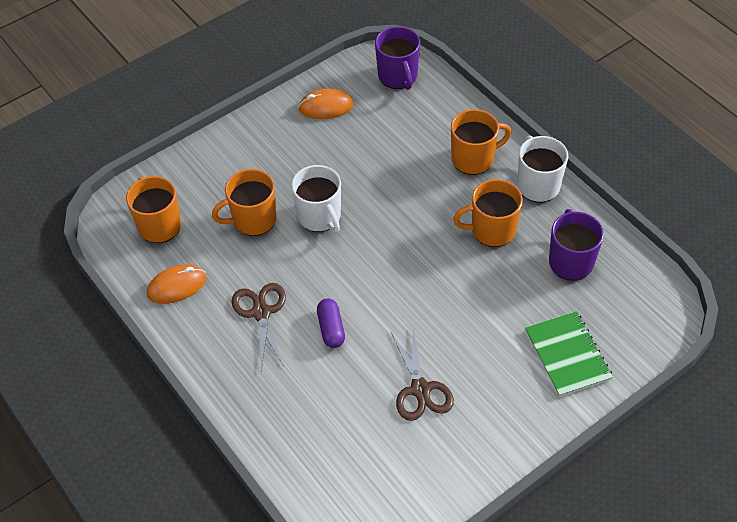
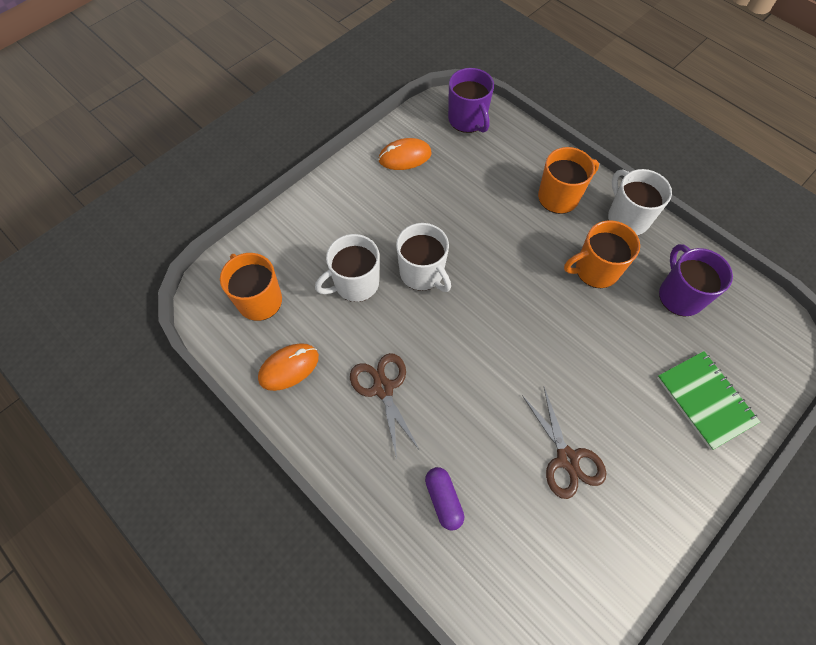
camera: 10 degrees left, 10 degrees up
(253, 220) = (355, 284): orange mug -> white mug
(331, 329) = (459, 398): purple capsule -> purple capsule (443, 500)

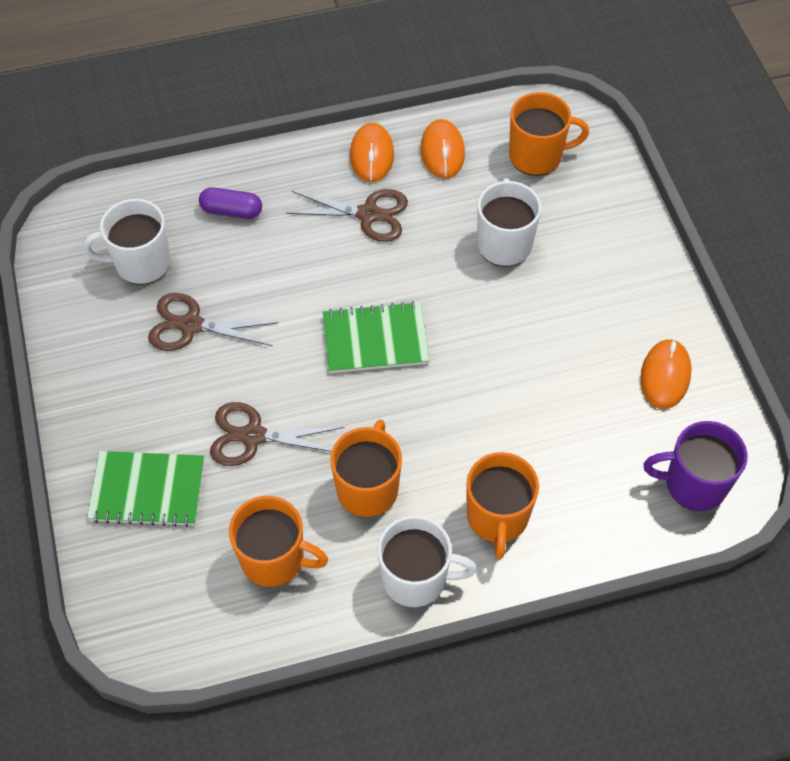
camera: 120 degrees right, 5 degrees down
(321, 419) = (372, 155): none -> orange mouse
(422, 273) = (478, 310): white mug -> white mug (141, 263)
(489, 323) = (375, 339): none -> green notebook
(616, 357) = (253, 436): none -> brown scissors
(680, 295) = (274, 559): purple mug -> orange mug

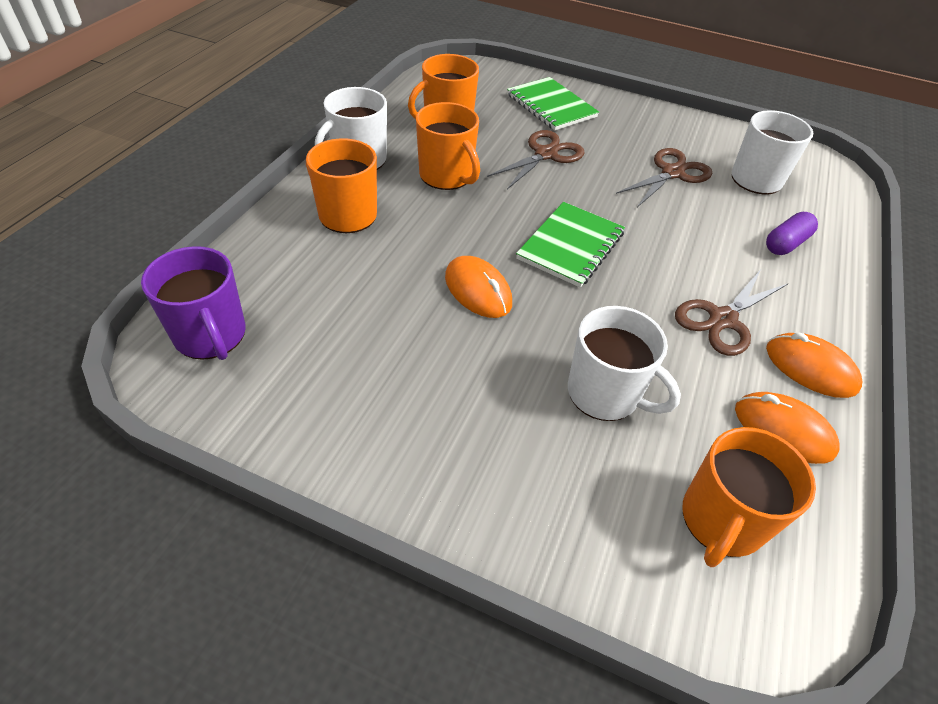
camera: 125 degrees right, 10 degrees down
(147, 490) = (551, 106): green notebook -> green notebook turned 75 degrees counterclockwise
(665, 376) = (323, 402): orange mouse -> orange mouse (478, 290)
(694, 484) = (211, 335): purple mug -> purple mug turned 105 degrees clockwise

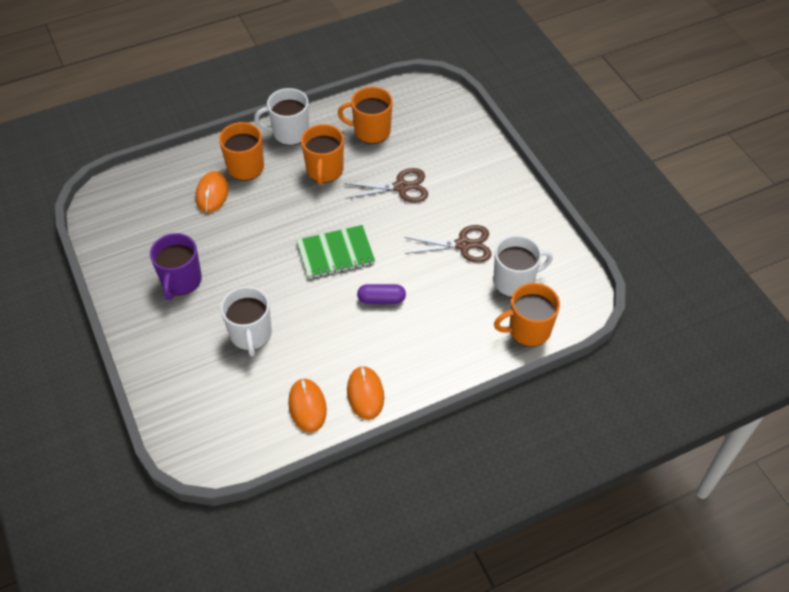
camera: 45 degrees right, 5 degrees up
(211, 335) = (125, 198): purple mug -> purple mug (181, 281)
(478, 290) = (258, 248): orange mouse -> orange mouse (212, 194)
(551, 106) = (454, 152): green notebook -> none
(721, 520) = (227, 414): orange mug -> orange mug (528, 330)
(722, 319) = (358, 342): brown scissors -> none
(786, 243) = (463, 330): purple capsule -> purple capsule (381, 299)

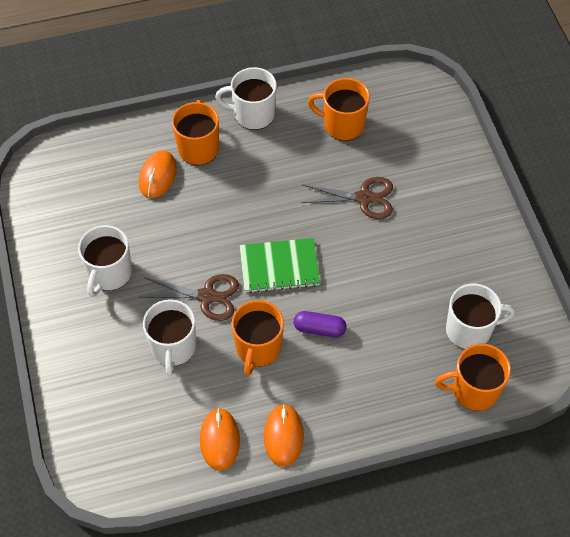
camera: 10 degrees right, 5 degrees up
(181, 281) = (109, 274): purple mug -> white mug
(324, 170) = (283, 165): orange mug -> orange mug (258, 348)
(463, 245) = (420, 278): brown scissors -> brown scissors (207, 296)

